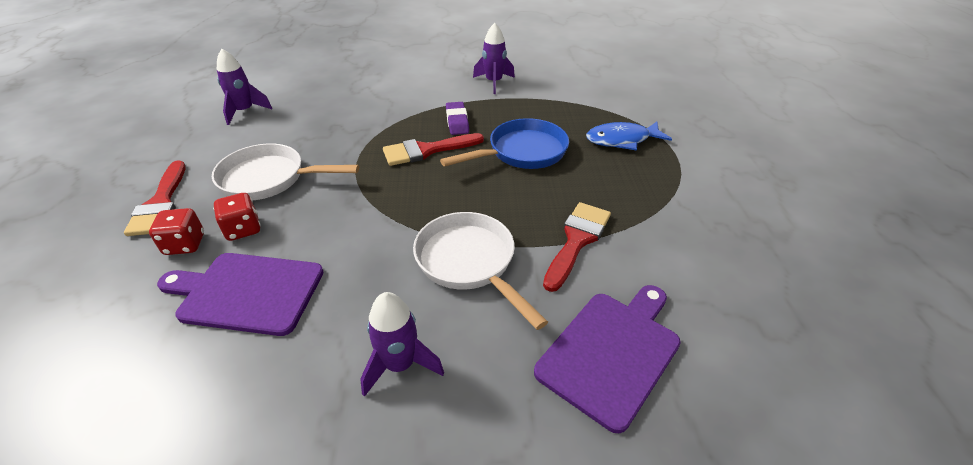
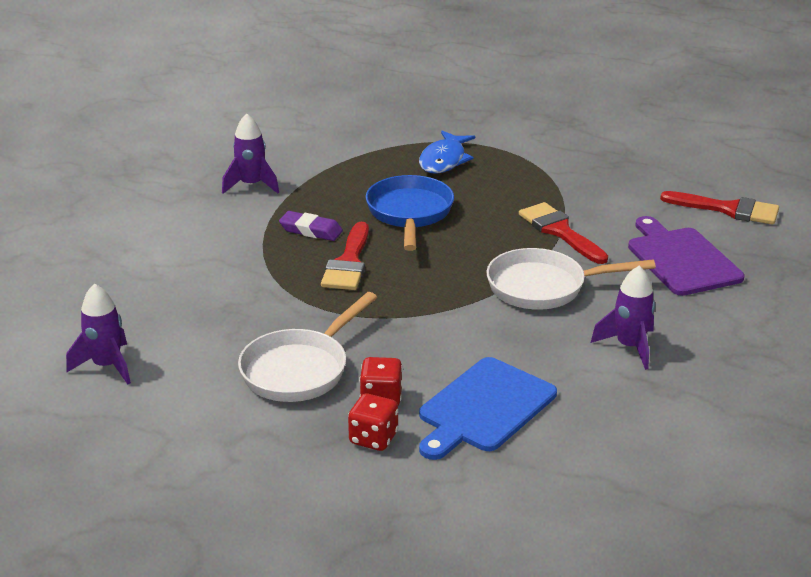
camera: 60 degrees left, 10 degrees down
(161, 203) = (274, 450): red brush -> red brush (728, 209)
(247, 292) = (484, 407): purple cutting board -> blue cutting board

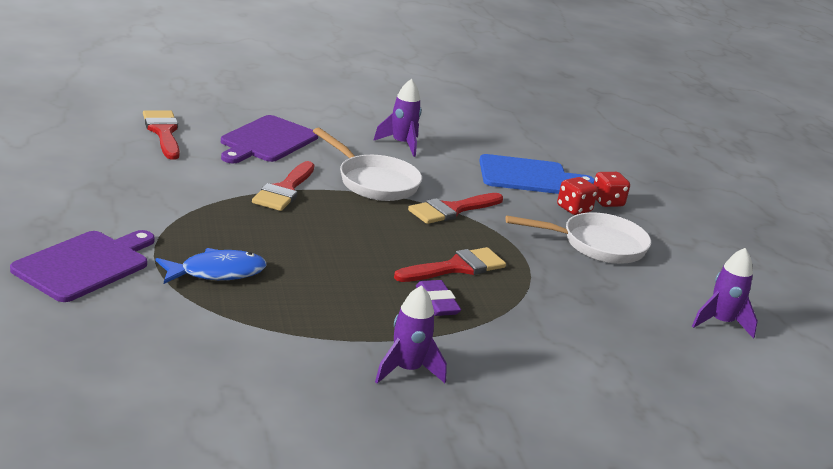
camera: 135 degrees left, 5 degrees down
(409, 214) = (343, 262): blue pan -> none
(449, 309) = (452, 210): none -> red brush
(498, 121) = (85, 265): none -> purple cutting board

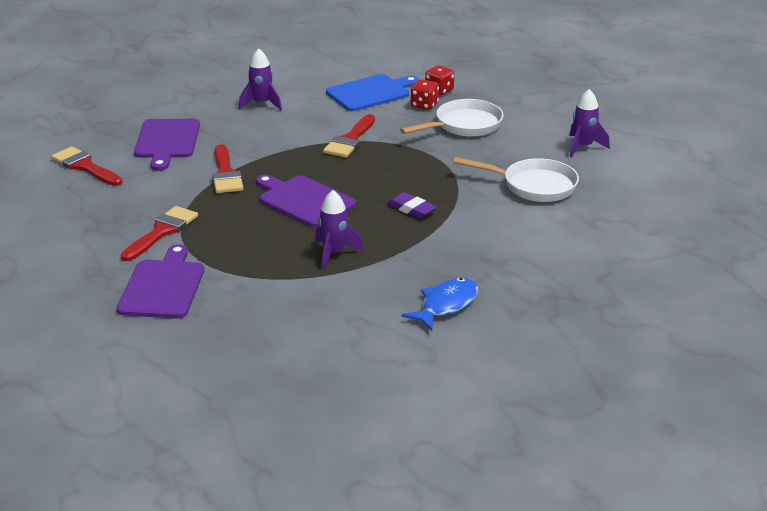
camera: 25 degrees left, 5 degrees up
(217, 272) = (254, 252): blue fish -> blue fish (446, 305)
(331, 246) = (304, 200): none -> purple cutting board
(374, 182) = (277, 141): white pan -> white pan (533, 186)
(407, 370) = (442, 260): purple rocket -> purple rocket (334, 253)
(456, 267) = (397, 180): red brush -> red brush (162, 231)

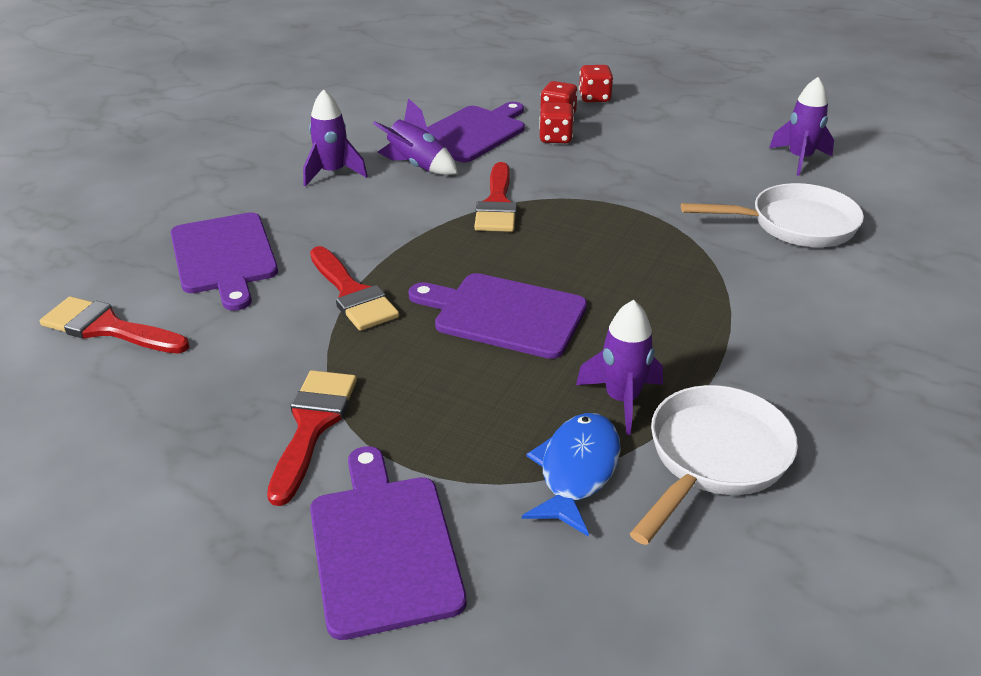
camera: 20 degrees left, 5 degrees up
(317, 108) = (417, 166): none -> purple rocket
(371, 93) = (472, 133): blue cutting board -> purple cutting board
(411, 209) = (670, 295): purple eraser -> none
(446, 305) = (867, 456): blue fish -> blue fish (576, 471)
(464, 125) = (629, 157): white pan -> white pan (713, 458)
(477, 82) = (594, 98): none -> red dice

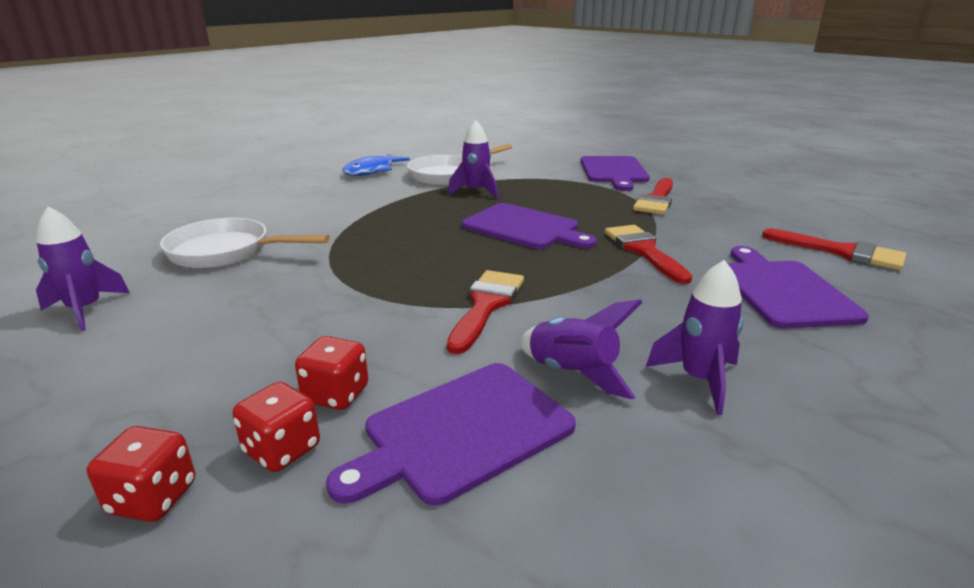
camera: 165 degrees left, 10 degrees down
(576, 471) = (517, 178): blue fish -> blue fish (372, 171)

